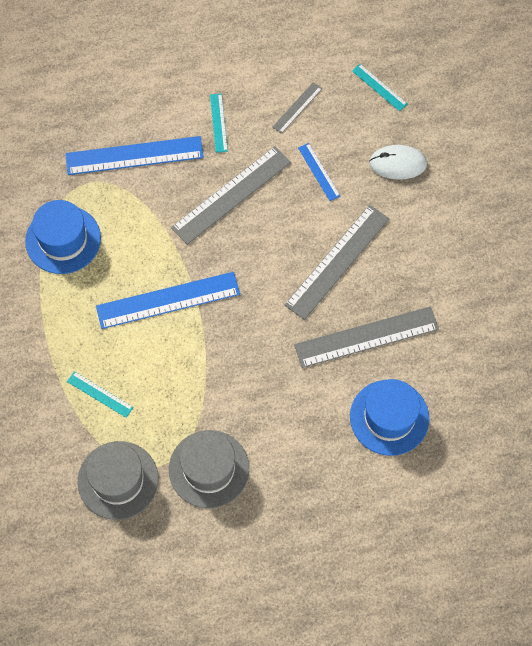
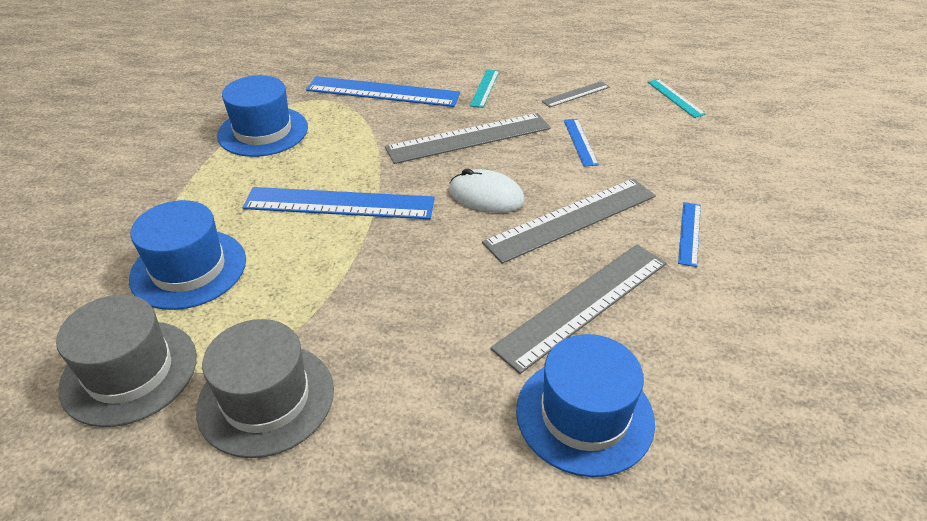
camera: 20 degrees right, 25 degrees down
(100, 394) = (188, 269): turquoise ruler -> blue hat
(366, 337) = (583, 304): grey ruler -> grey ruler turned 45 degrees counterclockwise
(397, 163) = (680, 155): white mouse -> white mouse (486, 196)
(419, 249) = (689, 233): none -> blue ruler

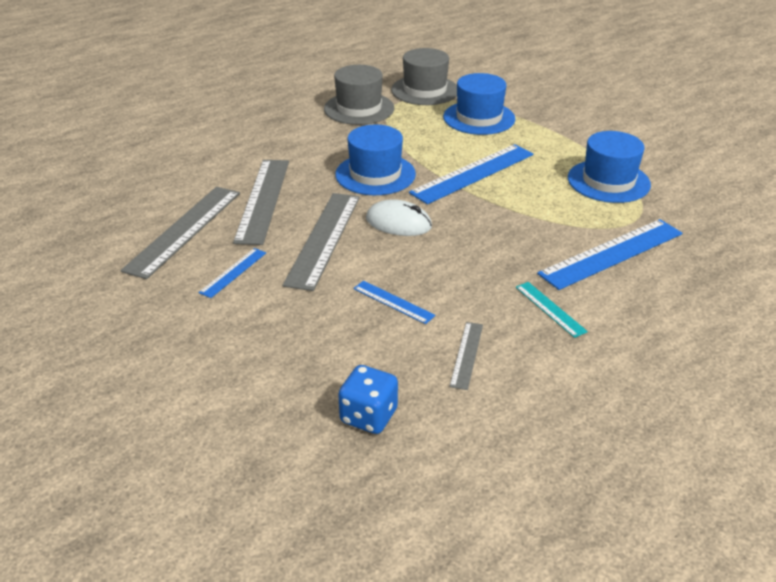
camera: 135 degrees right, 5 degrees down
(469, 138) = (477, 254): grey ruler -> grey ruler (184, 230)
(486, 196) = (398, 223): white mouse -> white mouse turned 45 degrees clockwise
(584, 415) = (217, 163): blue hat -> blue hat (375, 174)
(675, 98) = (368, 416): turquoise ruler -> blue dice
(689, 233) = (233, 272): blue ruler -> blue ruler turned 60 degrees clockwise

